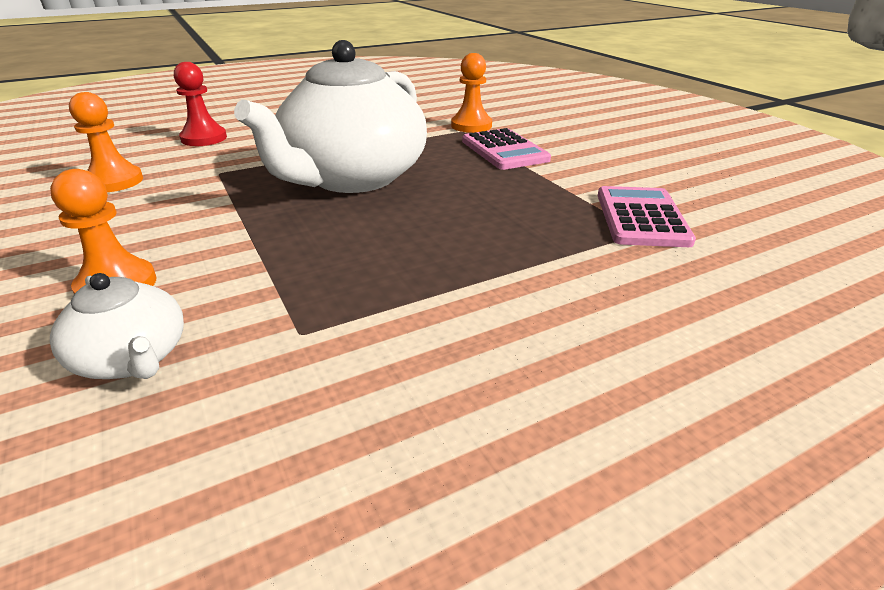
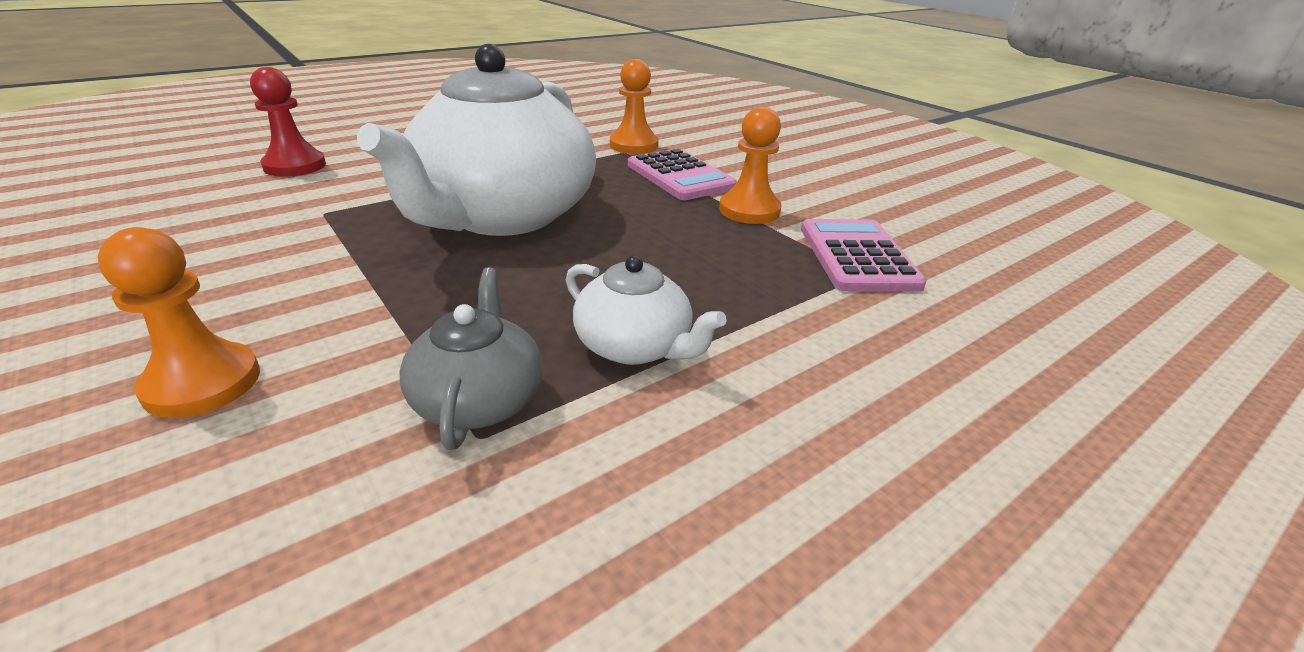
camera: 10 degrees left, 0 degrees up
(114, 181) = (176, 229): orange pawn -> orange pawn (749, 210)
(133, 358) = (244, 495): white teapot -> white teapot (635, 346)
(306, 307) = (479, 399): none -> grey teapot

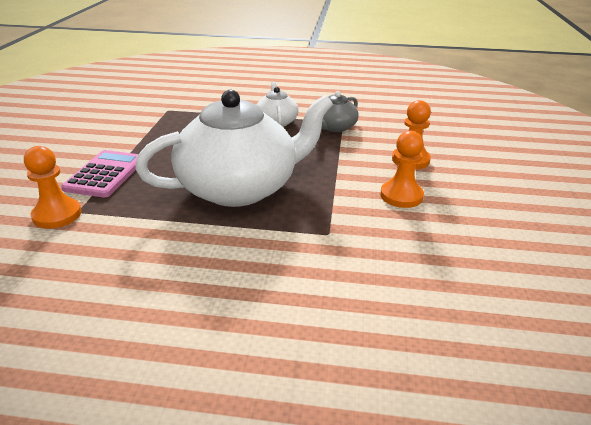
camera: 135 degrees left, 0 degrees up
(295, 166) = (315, 311): red pawn -> none
(749, 210) = (133, 142): orange pawn -> orange pawn (401, 196)
(857, 256) = (152, 113): pink calculator -> none

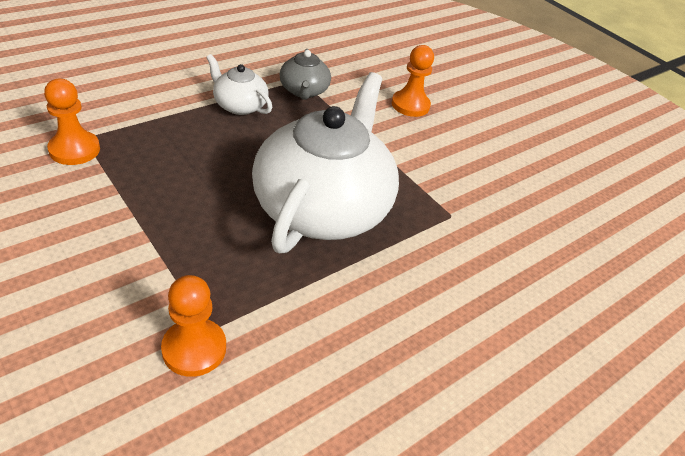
camera: 50 degrees left, 10 degrees up
(105, 174) = (160, 267): pink calculator -> none
(401, 196) = (450, 148): orange pawn -> orange pawn (74, 150)

